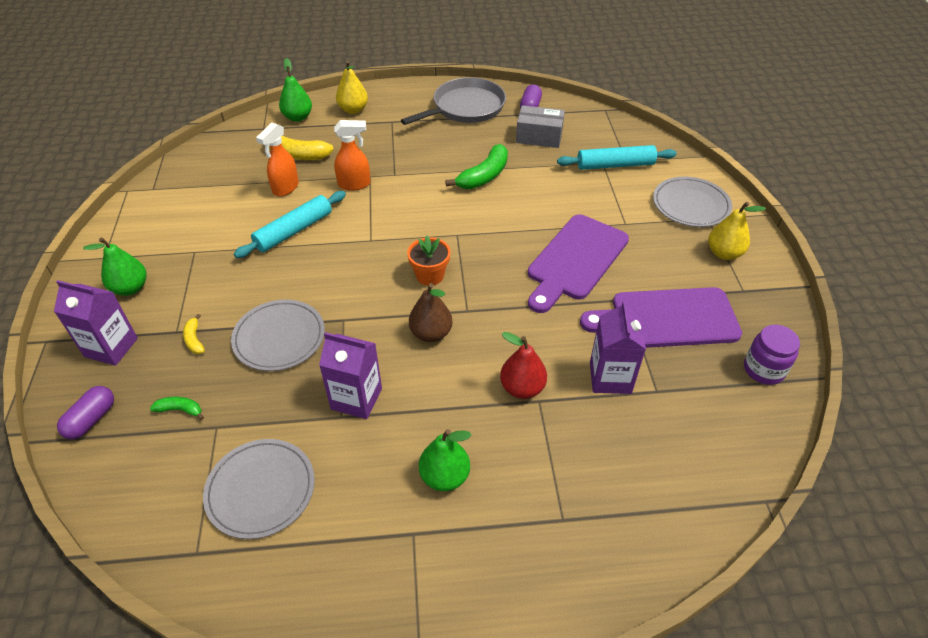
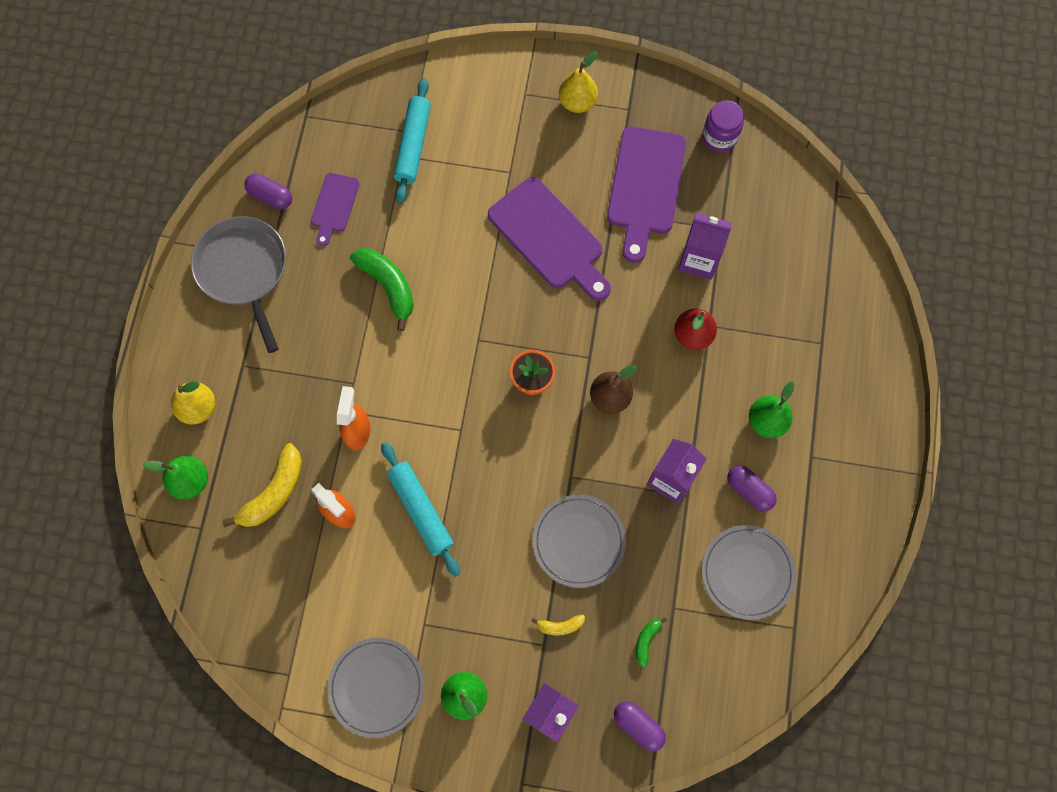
camera: 75 degrees left, 25 degrees up
(357, 474) = (749, 490): none -> purple capsule
(539, 137) = (334, 206): grey box -> purple cutting board
(691, 205) = (500, 100): grey plate -> grey plate (376, 687)

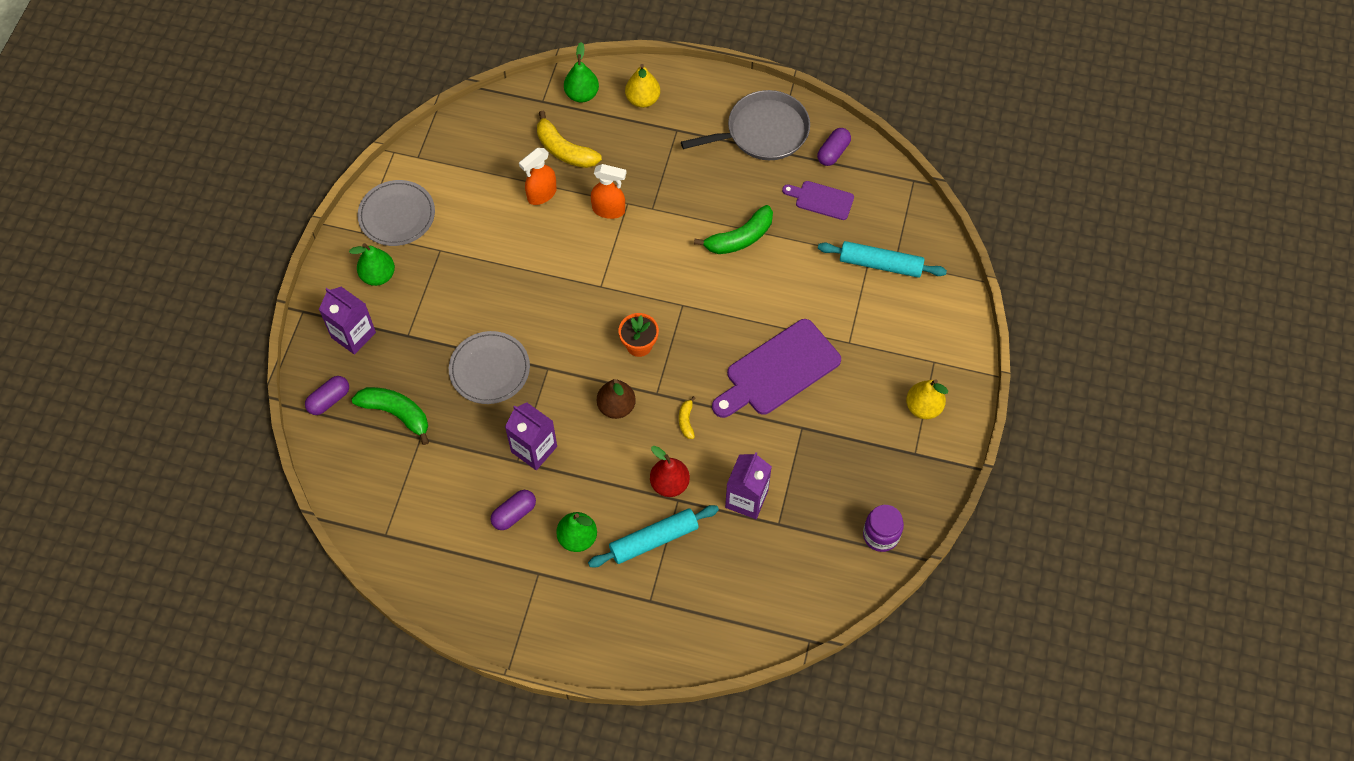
camera: 95 degrees right, 10 degrees down
(421, 510) = (534, 253): turquoise rolling pin -> turquoise rolling pin (654, 540)
(560, 626) = (421, 349): yellow banana -> yellow banana (686, 421)
(645, 187) = (828, 460): purple cutting board -> none
(646, 641) = (396, 413): green banana -> green banana, size x2.00
(747, 572) = (440, 502): grey plate -> none

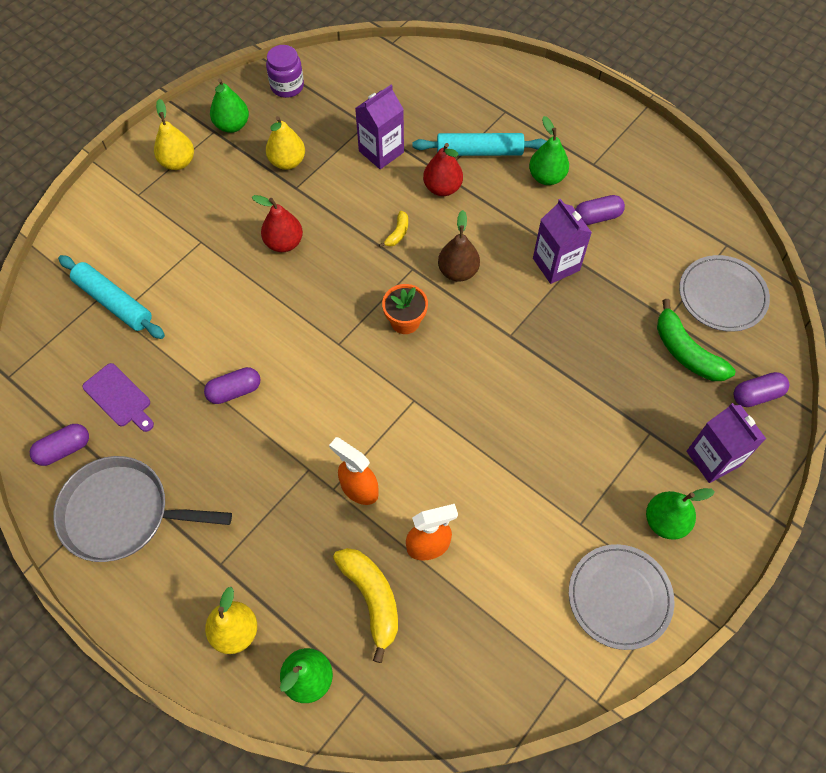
camera: 155 degrees left, 0 degrees up
(489, 369) = (571, 358): grey plate -> grey plate (722, 295)
(740, 238) = (234, 391): green banana -> purple capsule
(778, 370) = (284, 243): purple cutting board -> red pear
(826, 450) = (287, 162): none -> yellow pear
(902, 467) = (232, 125): none -> green pear

